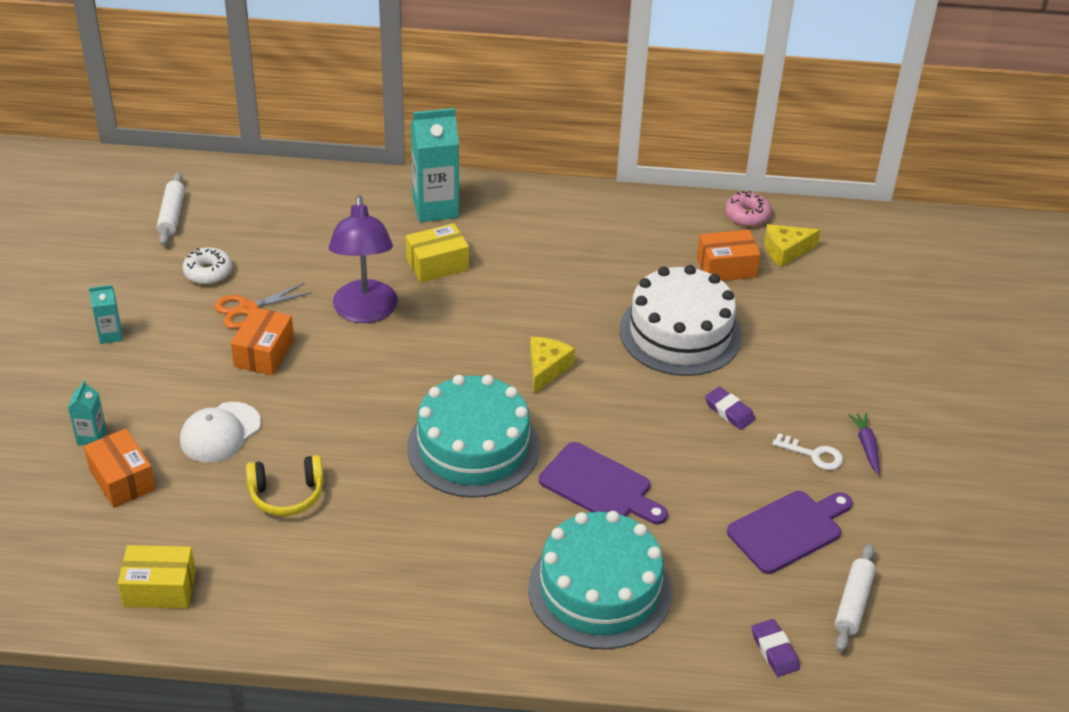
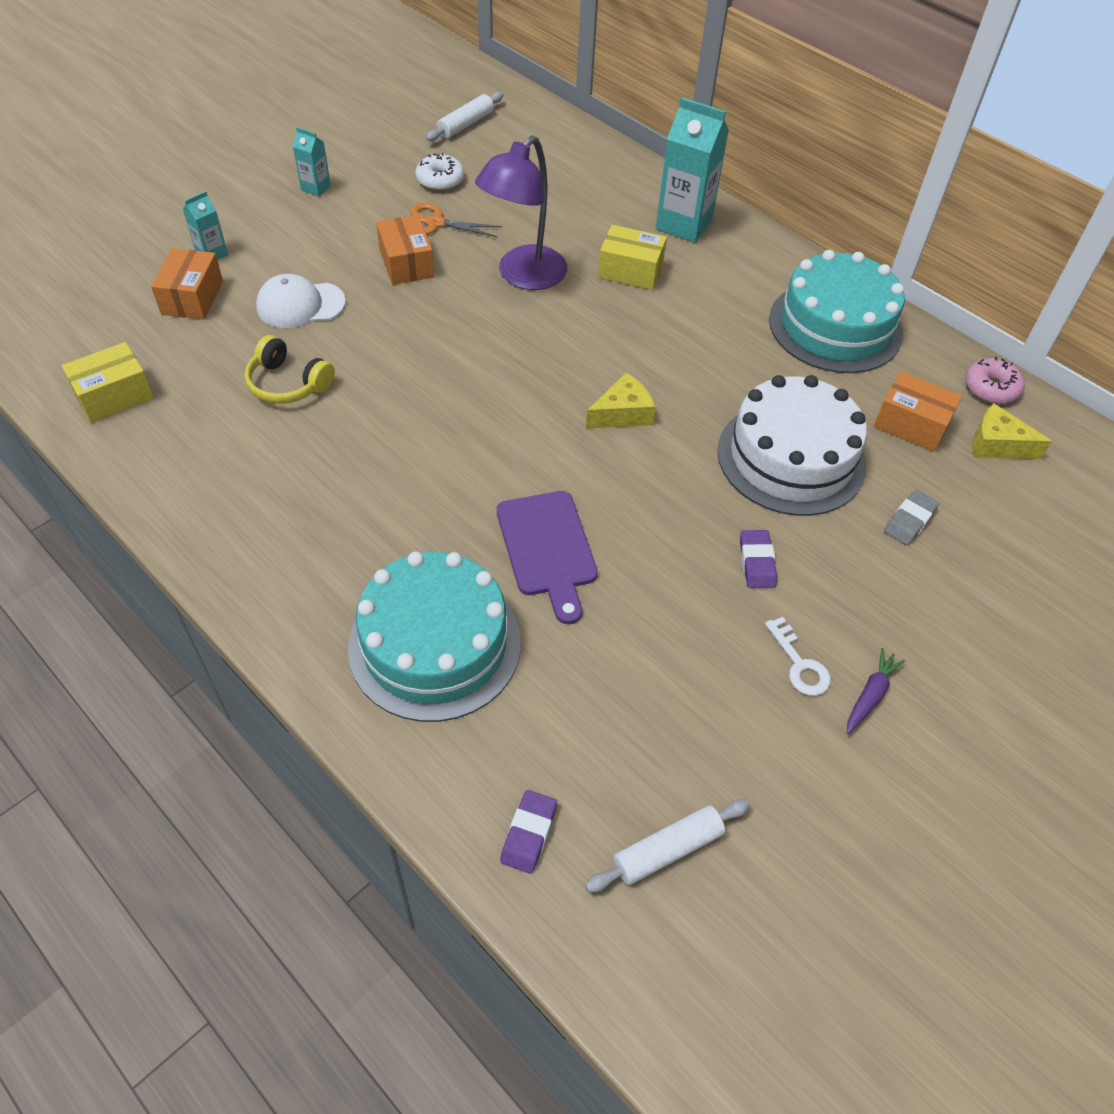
camera: 40 degrees right, 10 degrees up
(160, 588) = (114, 396): yellow box -> yellow box turned 75 degrees counterclockwise
(264, 353) = (406, 263): orange box -> orange box turned 75 degrees counterclockwise
(473, 447) = (478, 441): turquoise cake -> turquoise cake (835, 326)
(785, 330) = (909, 521): none -> grey eraser
(789, 530) = (685, 722): purple cutting board -> none

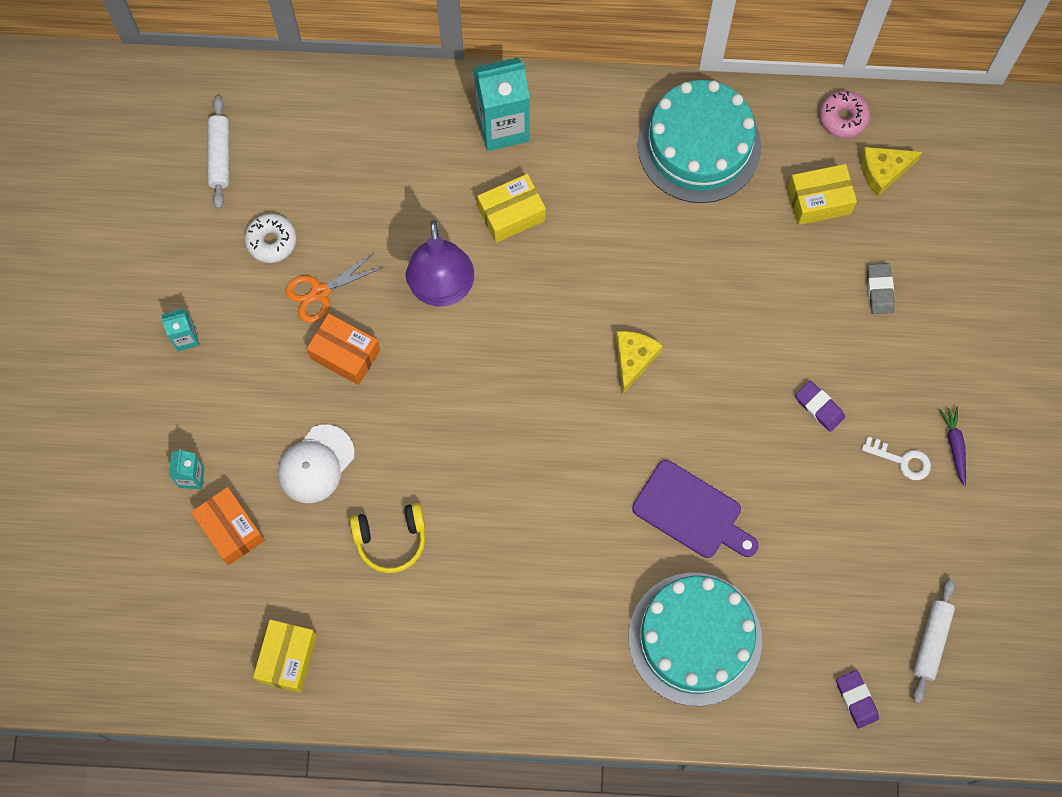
camera: 40 degrees left, 20 degrees up
(791, 458) = (770, 300): white cake -> none
(911, 424) = (819, 201): orange box -> yellow box

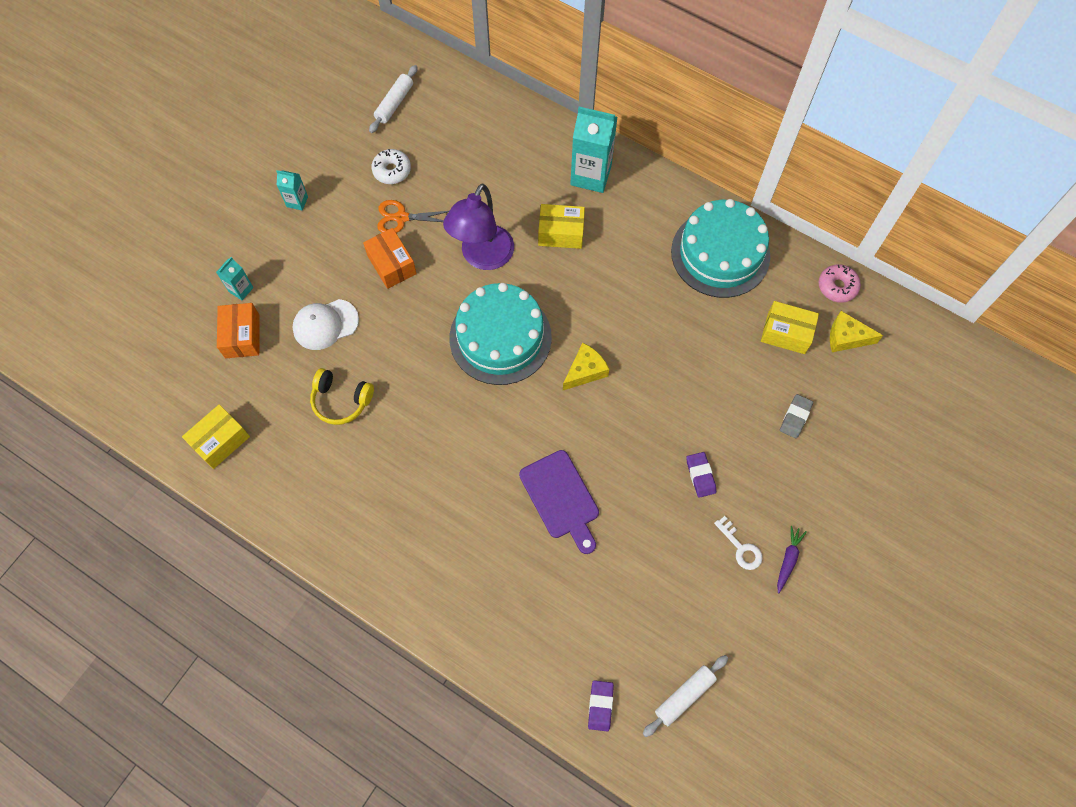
camera: 30 degrees right, 5 degrees down
(695, 638) = (507, 590): turquoise cake -> turquoise cake (500, 337)

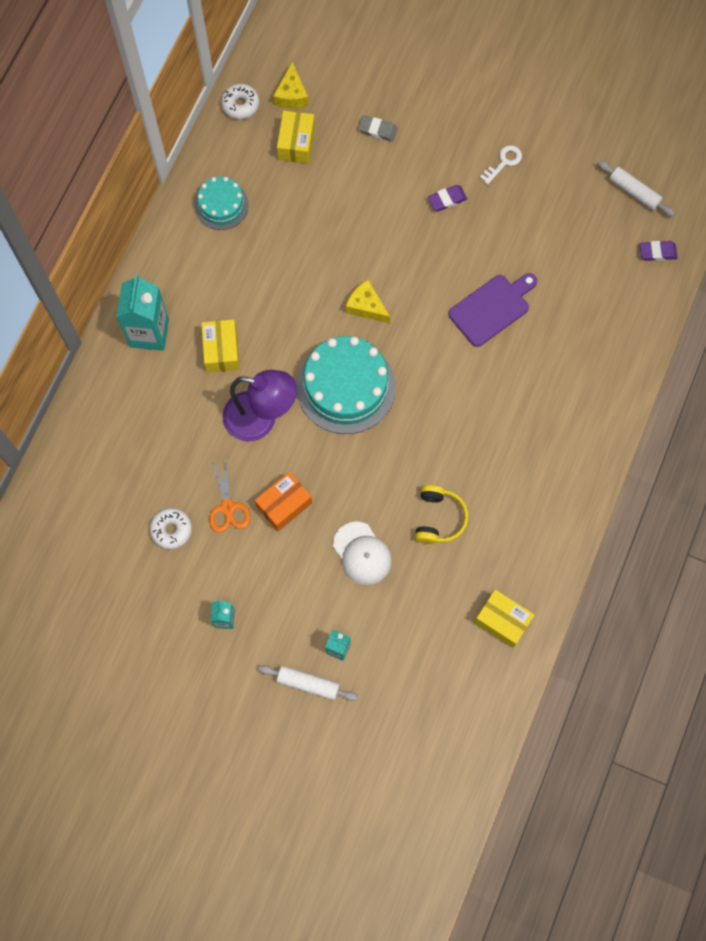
camera: 100 degrees left, 5 degrees up
(242, 336) = (390, 632): orange box -> none
(394, 103) = (84, 546): white rolling pin -> white rolling pin (308, 683)
(720, 253) = (221, 205): turquoise cake -> turquoise cake, size x0.57
(788, 560) = (506, 126): purple carrot -> none
(837, 286) = (240, 105): pink donut -> white donut

